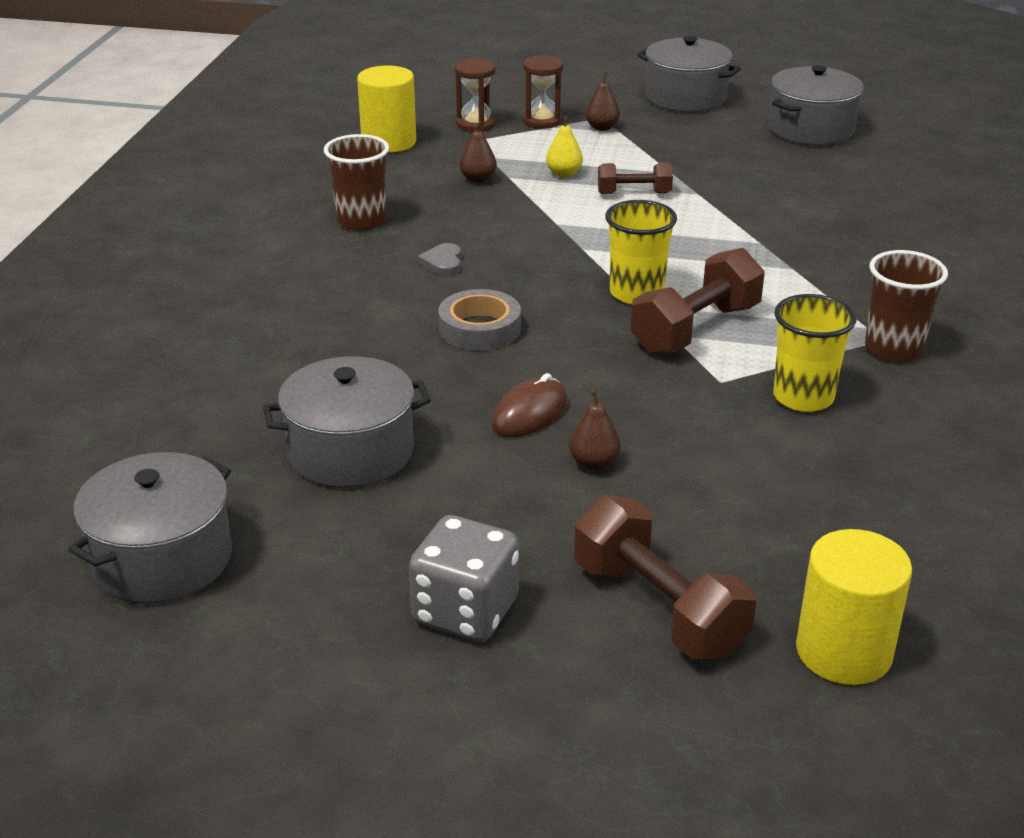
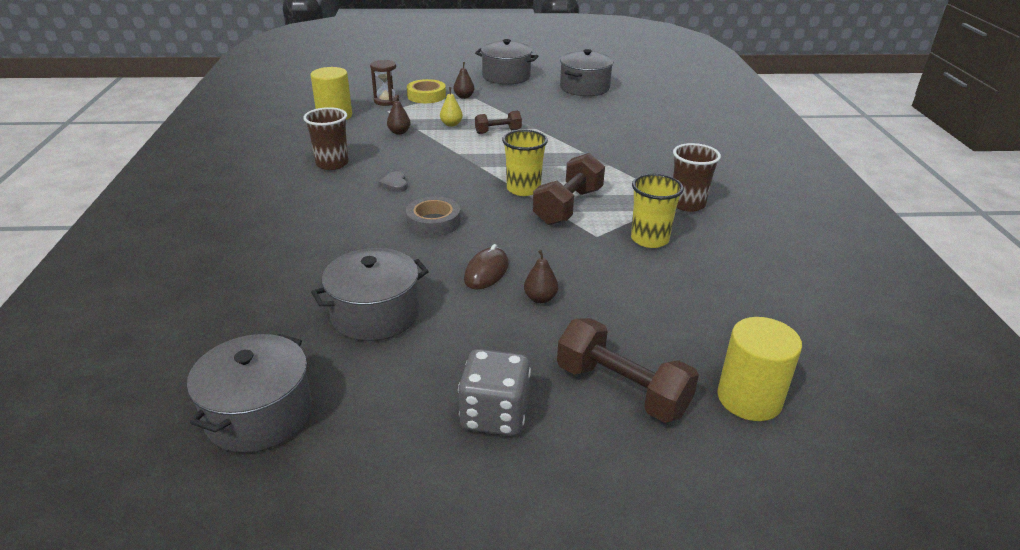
camera: 15 degrees left, 0 degrees up
(542, 121) = (426, 96): brown hourglass -> yellow tape

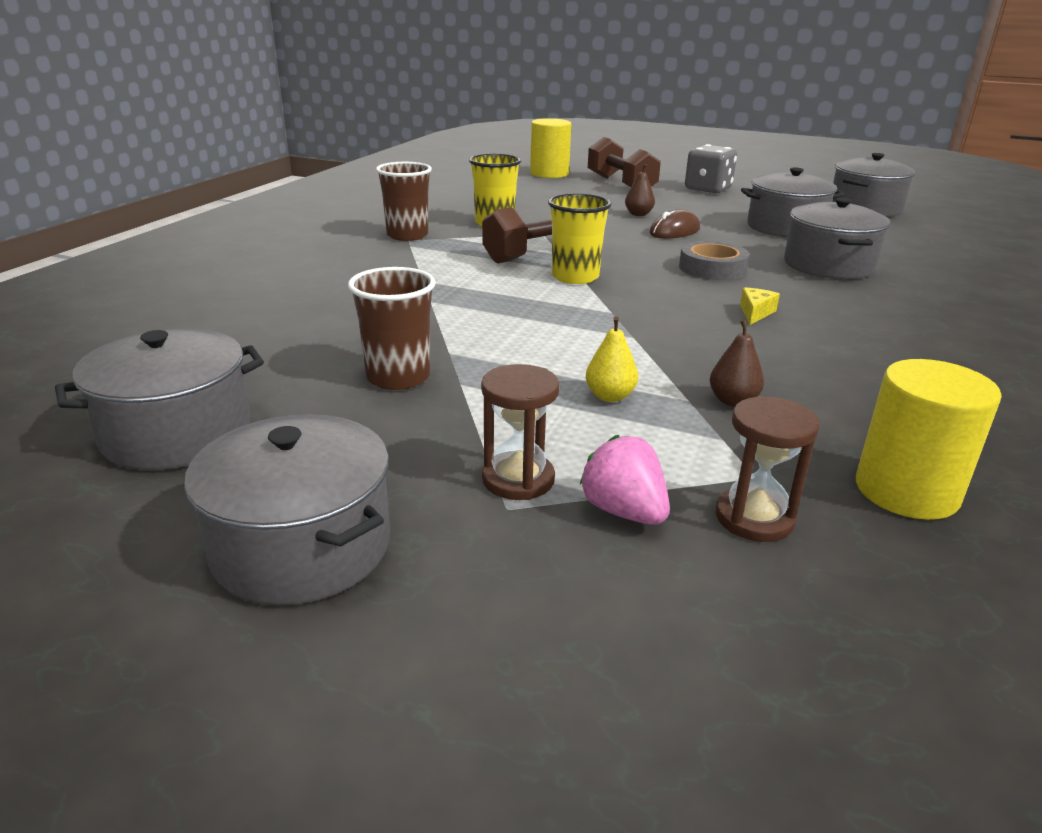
camera: 155 degrees left, 5 degrees down
(332, 164) = (868, 361): brown cup -> brown cup (398, 377)
(338, 250) = (828, 265): none -> grey pot
(395, 184) = (755, 313): grey heart -> yellow cheese
(426, 96) = (624, 511): yellow tape -> pink strawberry
(464, 97) = (518, 479): brown pear -> brown hourglass
(498, 131) = (528, 360): brown dumbbell -> none

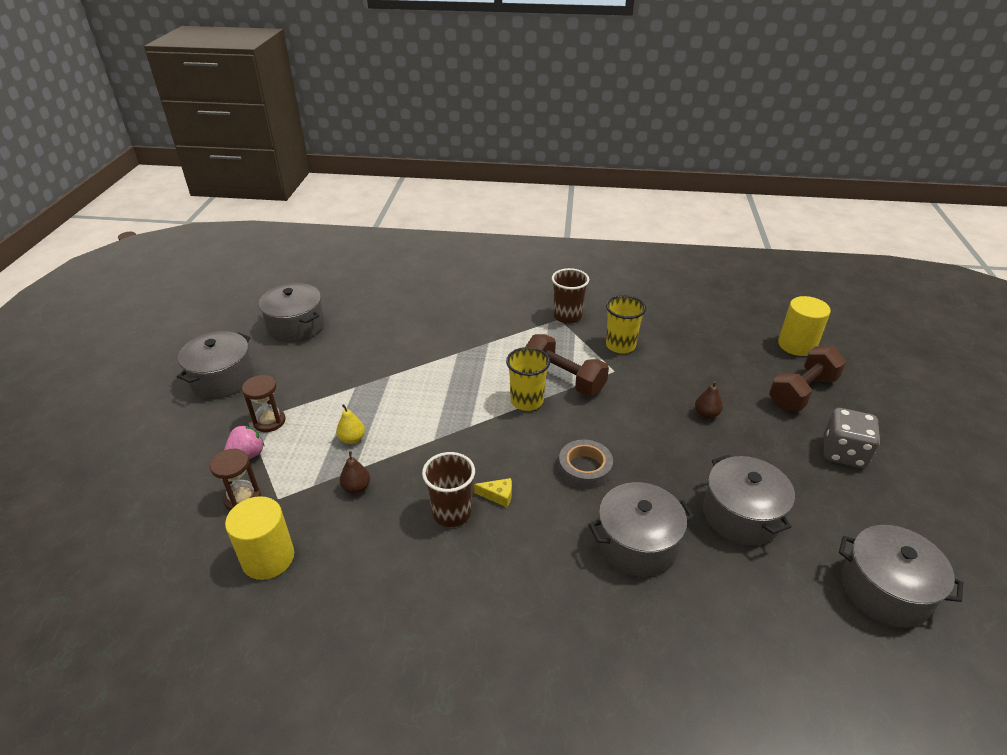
camera: 75 degrees right, 10 degrees up
(398, 377) = (357, 366): brown cup -> brown cup (451, 513)
(674, 231) = (671, 440): brown mouse -> none

